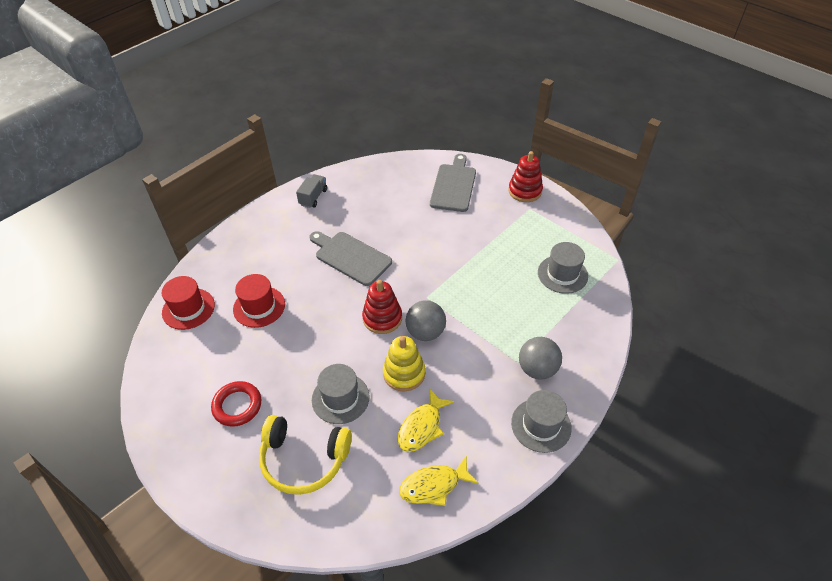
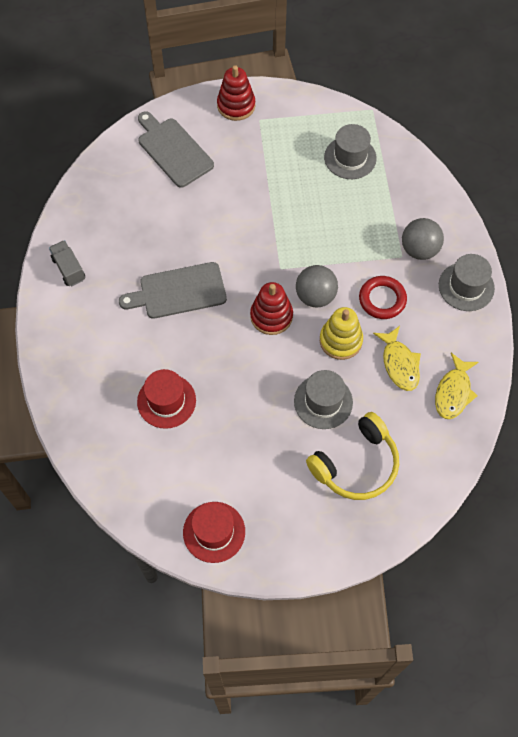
camera: 50 degrees left, 15 degrees up
(188, 309) = (112, 460): red hat -> red hat (214, 532)
(237, 406) = (261, 482): red ring -> red ring (382, 299)

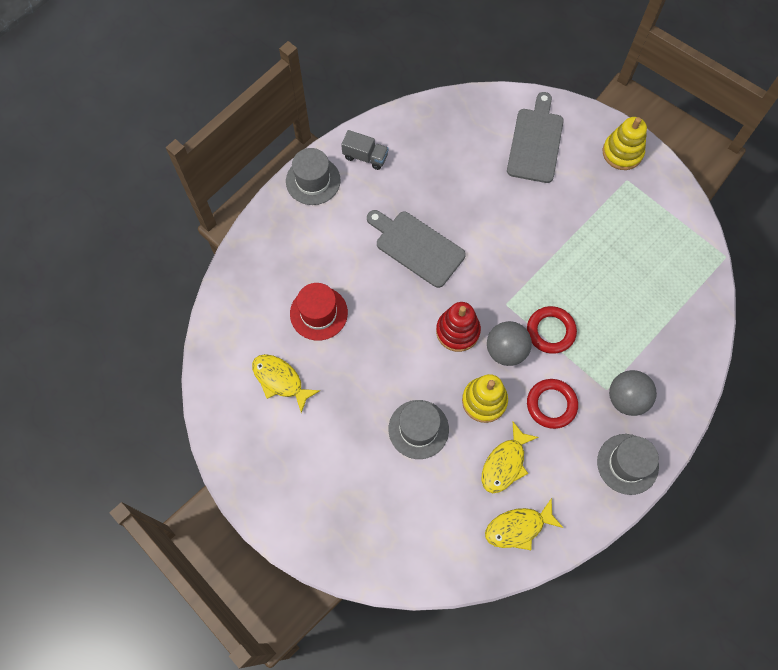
camera: 50 degrees right, 5 degrees up
(69, 269) = (365, 156): grey truck -> grey truck turned 90 degrees clockwise
(196, 471) = (280, 380): none -> yellow fish
(214, 532) = (243, 433): red hat -> none
(236, 105) = (622, 152): red stacking toy -> yellow stacking toy
(327, 256) = (550, 331): none -> red ring
(350, 158) = (661, 276): grey hat -> grey hat (313, 181)
(356, 464) = (386, 497): yellow headphones -> none

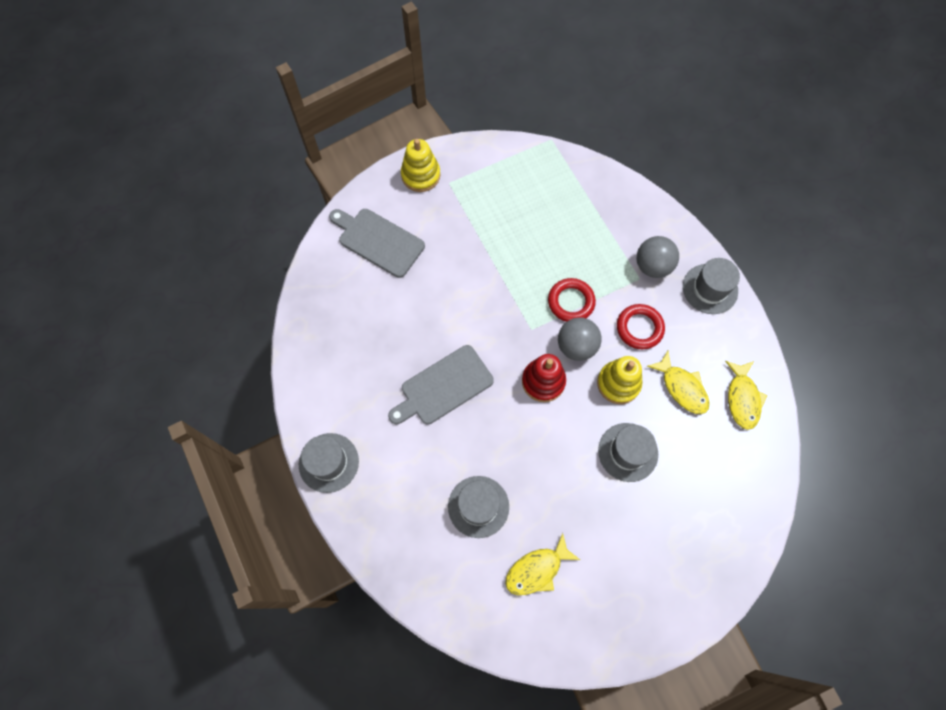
camera: 70 degrees left, 0 degrees up
(318, 313) = (478, 506): red hat -> grey hat
(365, 156) = (324, 401): grey truck -> none

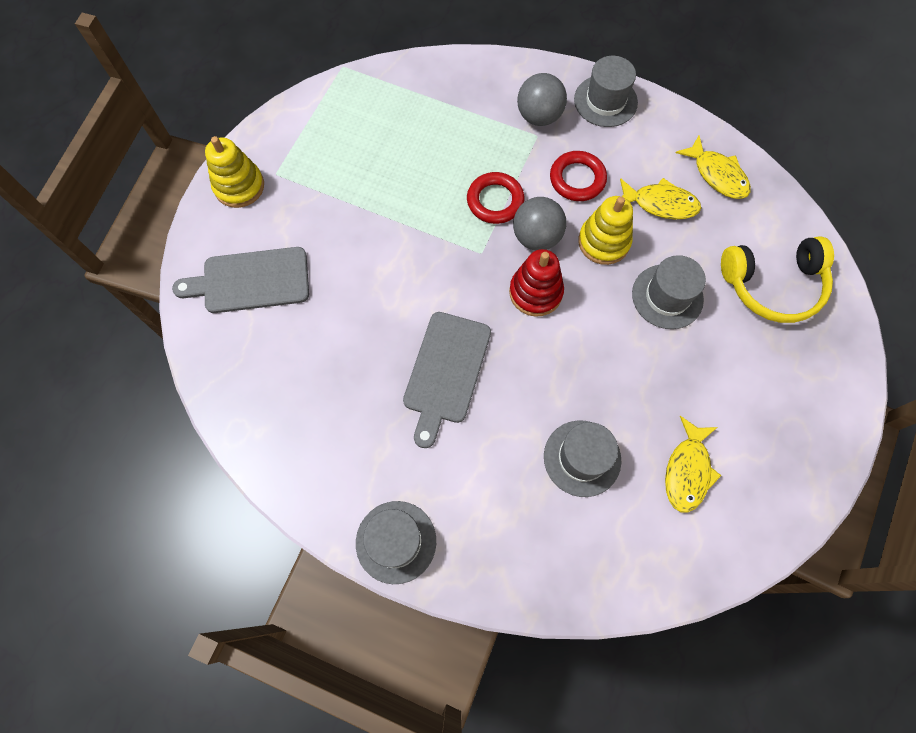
camera: 40 degrees left, 0 degrees up
(709, 503) = (773, 285): none -> yellow headphones

